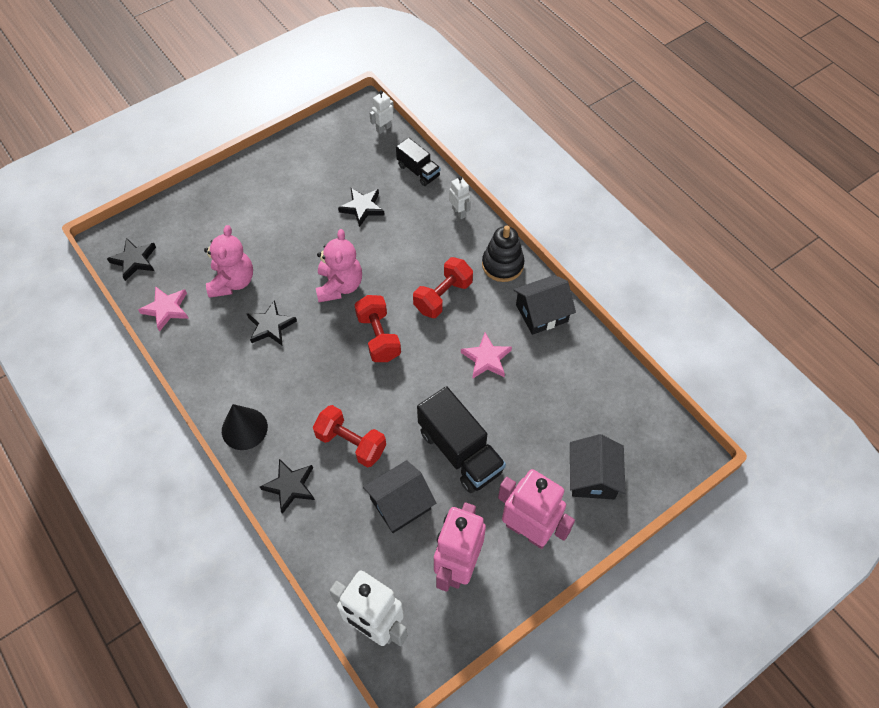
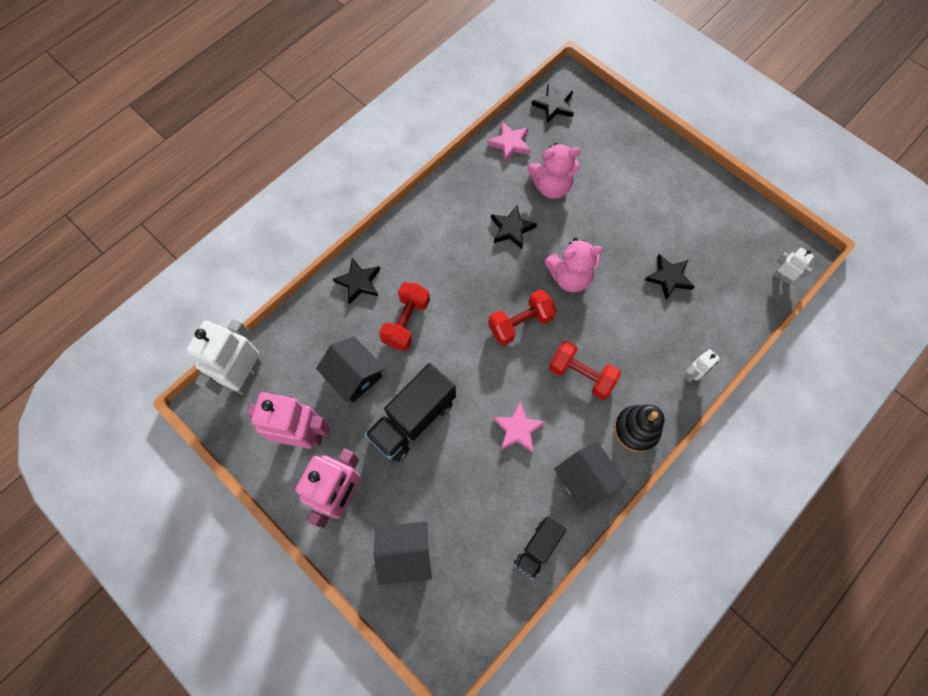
camera: 80 degrees right, 10 degrees up
(244, 428) = (406, 234): black cone -> none
(418, 171) = (735, 322): black truck -> black truck (537, 548)

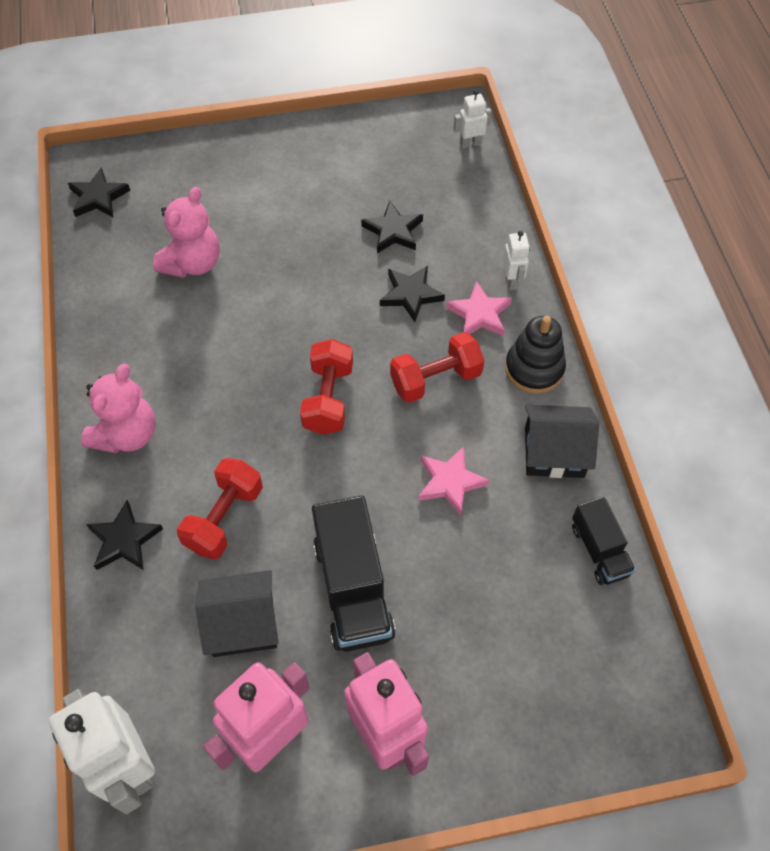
camera: 55 degrees left, 10 degrees down
(405, 553) = (511, 703): black house -> none
(406, 322) = (224, 518): red dumbbell -> red dumbbell turned 60 degrees clockwise
(510, 143) = (102, 267): pink star -> pink star (479, 314)
(511, 229) = (208, 333): black star -> black star (411, 295)
(569, 277) = (315, 316): pink teddy bear -> pink teddy bear (127, 434)

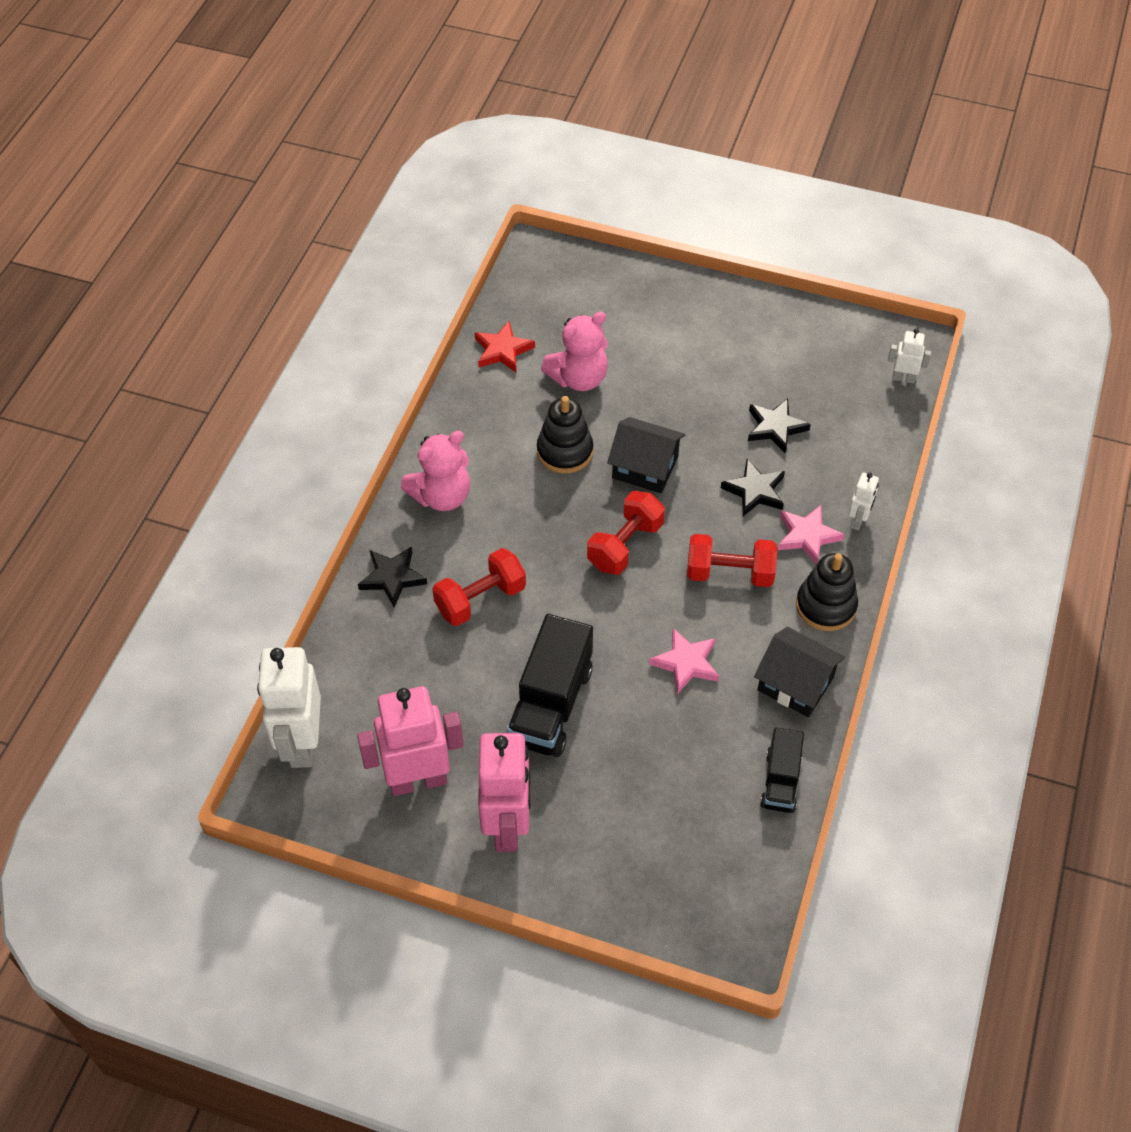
camera: 30 degrees right, 5 degrees down
(98, 197) = (531, 286): black star -> none
(105, 268) = (503, 350): none -> red star
(220, 336) = (565, 451): none -> black stacking toy
(243, 623) = (447, 686): black house -> black house (645, 467)

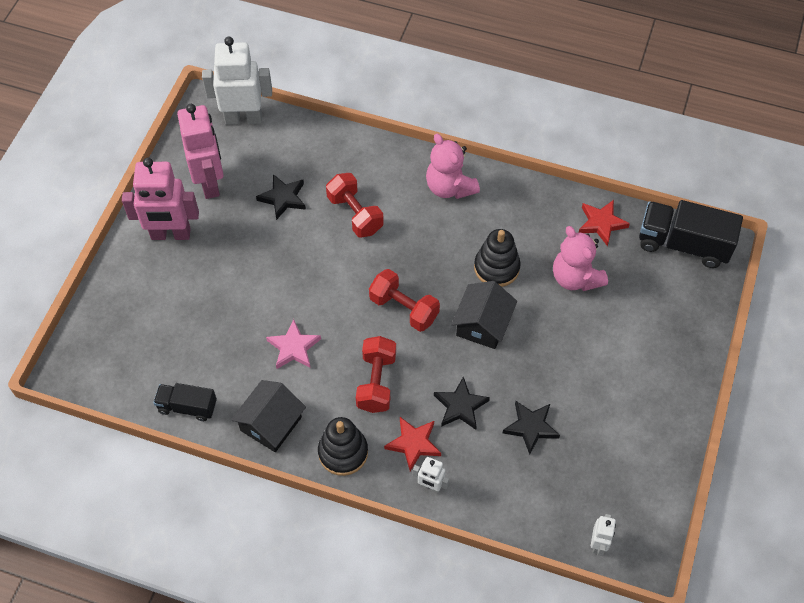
camera: 90 degrees right, 5 degrees up
(392, 577) = (375, 160): black star -> black star (283, 198)
(550, 705) = (263, 259): black truck -> black truck (683, 244)
(807, 536) = (413, 444): pink star -> red star

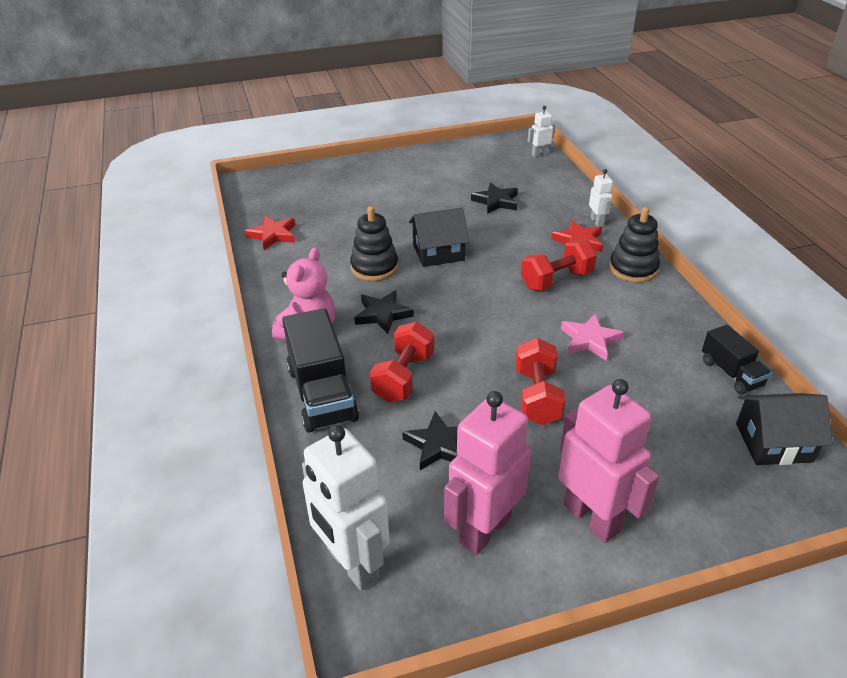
camera: 125 degrees left, 20 degrees down
(271, 424) = (668, 316): black house -> black house (773, 442)
(404, 309) = (472, 297): red dumbbell -> red dumbbell (537, 396)
(460, 406) = (521, 234): black star -> black star (383, 314)
(575, 278) = (343, 228): pink teddy bear -> none
(683, 244) = (260, 195): black truck -> black truck (322, 394)

